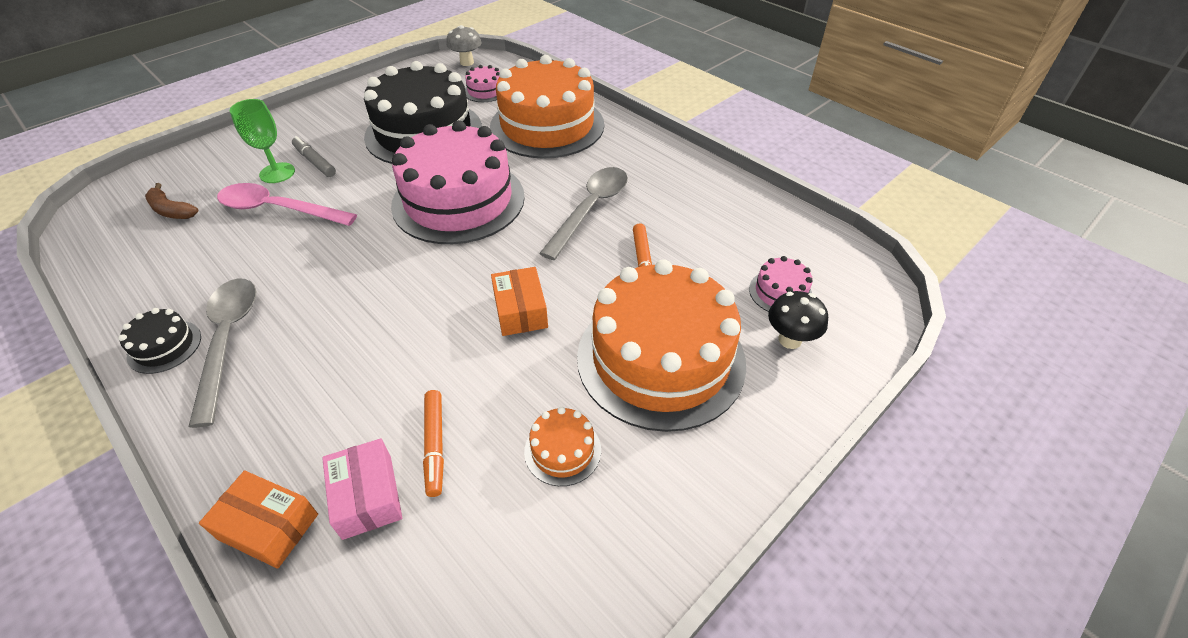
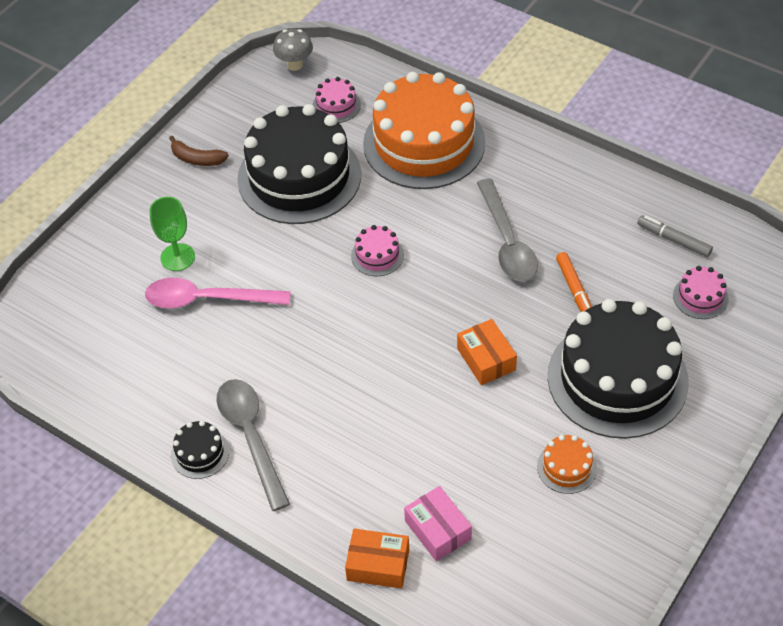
camera: 10 degrees left, 5 degrees up
(171, 210) = (102, 321): brown banana -> brown banana (197, 159)
(315, 162) = (207, 236): grey marker -> grey marker (674, 240)
(435, 445) = (469, 483): orange marker -> none
(458, 200) = (377, 255): pink cake -> pink cake, size x0.41
(590, 209) = (507, 241): grey spoon -> grey spoon turned 150 degrees clockwise
(660, 358) = (617, 378): orange cake -> black cake
(790, 340) = (716, 340): black mushroom -> none

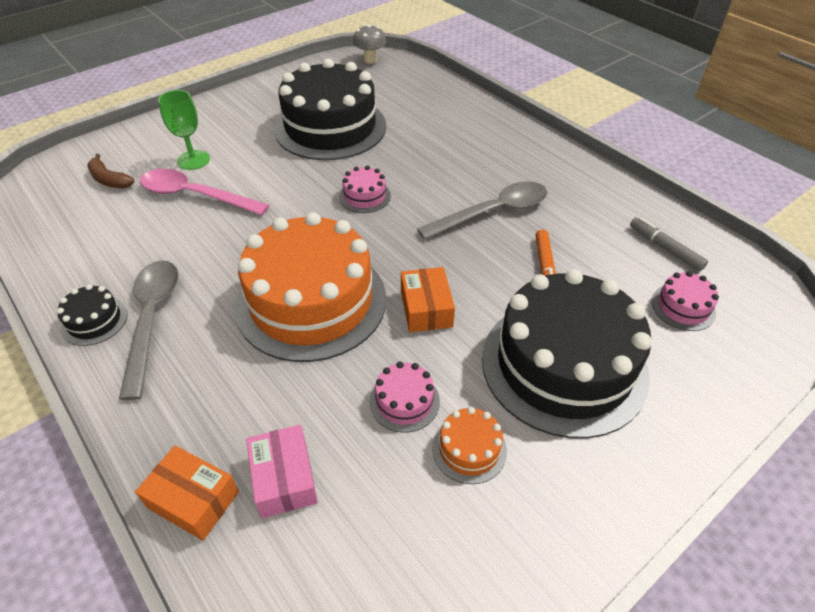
camera: 15 degrees right, 5 degrees down
(197, 159) = (256, 100): brown banana -> brown banana (109, 180)
(336, 105) = (388, 89): pink cake -> pink cake (404, 401)
(424, 143) = (449, 126): orange cake -> orange cake (311, 301)
(507, 241) = (492, 212): grey spoon -> grey spoon turned 120 degrees counterclockwise

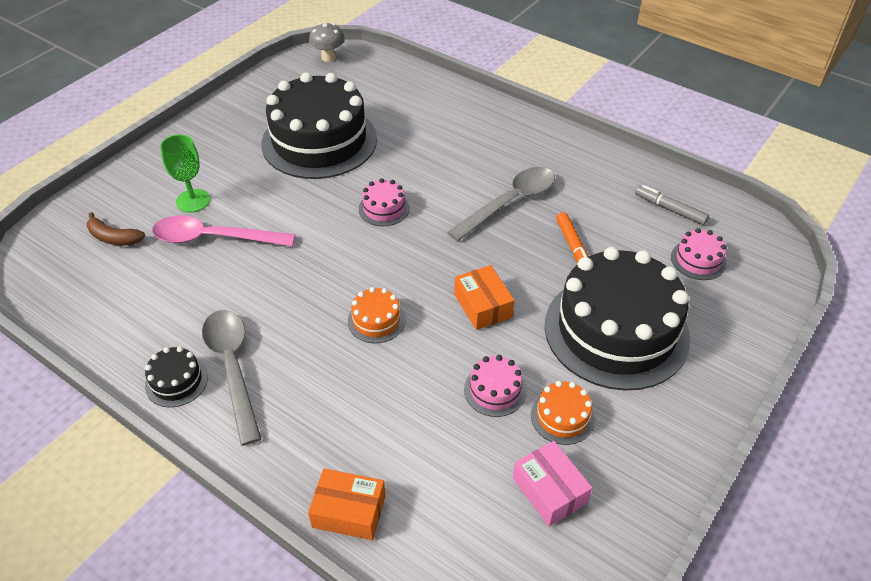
camera: 15 degrees left, 0 degrees up
(284, 478) = (419, 476): pink box -> pink box (549, 490)
(311, 301) = (376, 320): orange cake -> orange cake, size x0.41

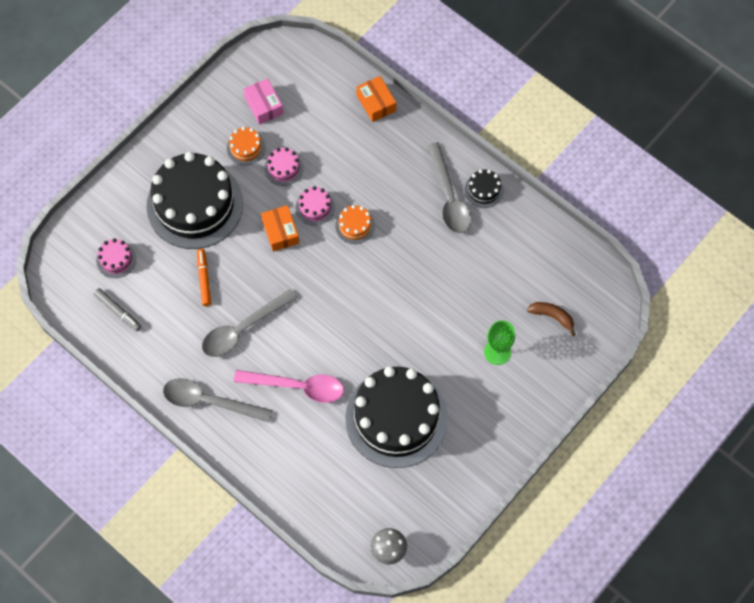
camera: 175 degrees left, 20 degrees up
(214, 238) = (475, 310): pink spoon -> pink spoon (297, 386)
(349, 511) = (376, 103): orange box -> orange box turned 45 degrees clockwise
(384, 208) = (344, 331): pink cake -> pink cake (315, 207)
(531, 142) = (209, 401): none -> grey spoon

